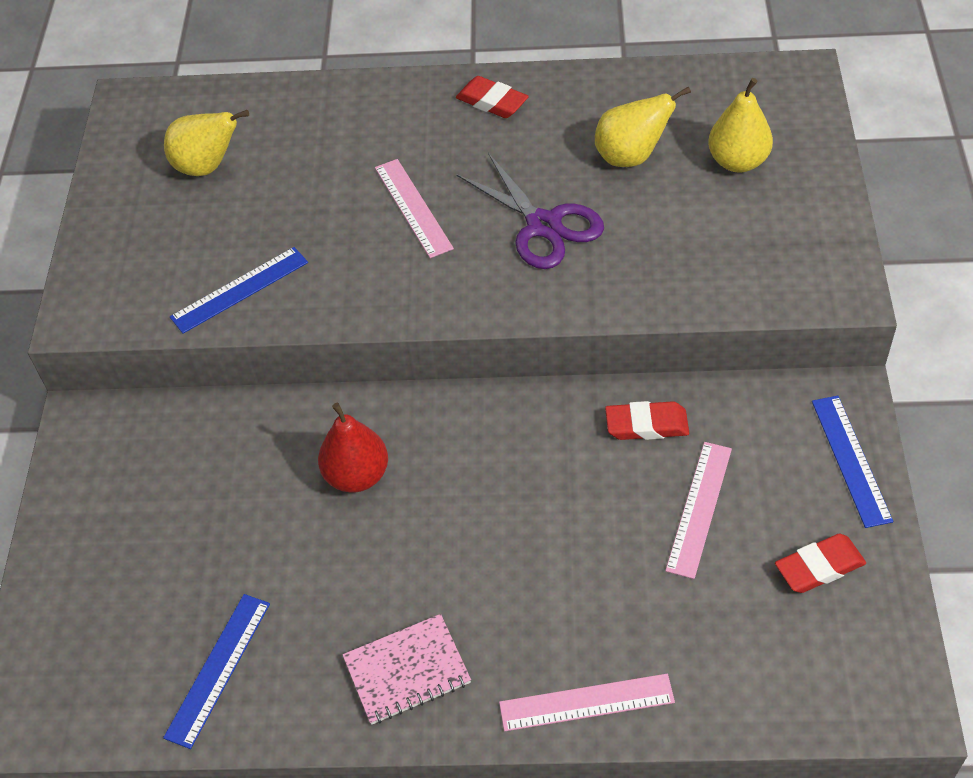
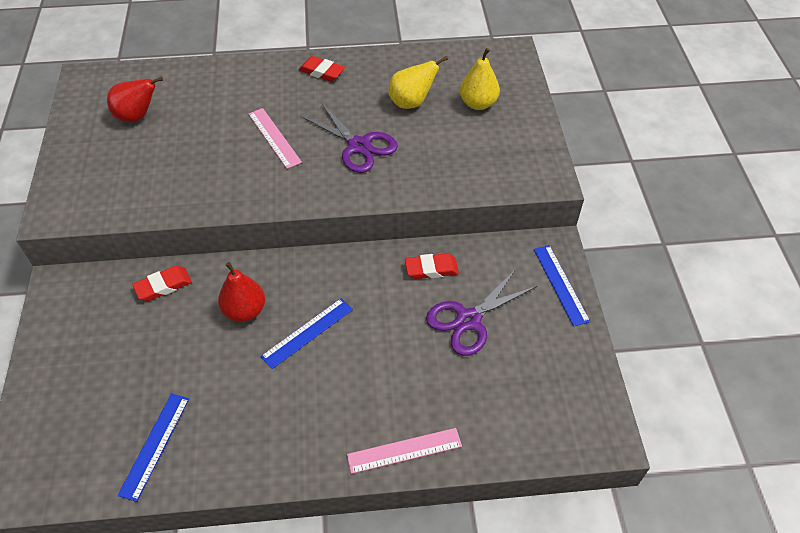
camera: 10 degrees left, 0 degrees up
(207, 167) = (137, 116): yellow pear -> red pear
(240, 290) = (161, 193): blue ruler -> blue ruler (307, 333)
(407, 671) = (284, 438): pink notebook -> none
(699, 508) = (468, 320): pink ruler -> purple scissors
(819, 567) = (547, 353): red eraser -> red eraser (163, 286)

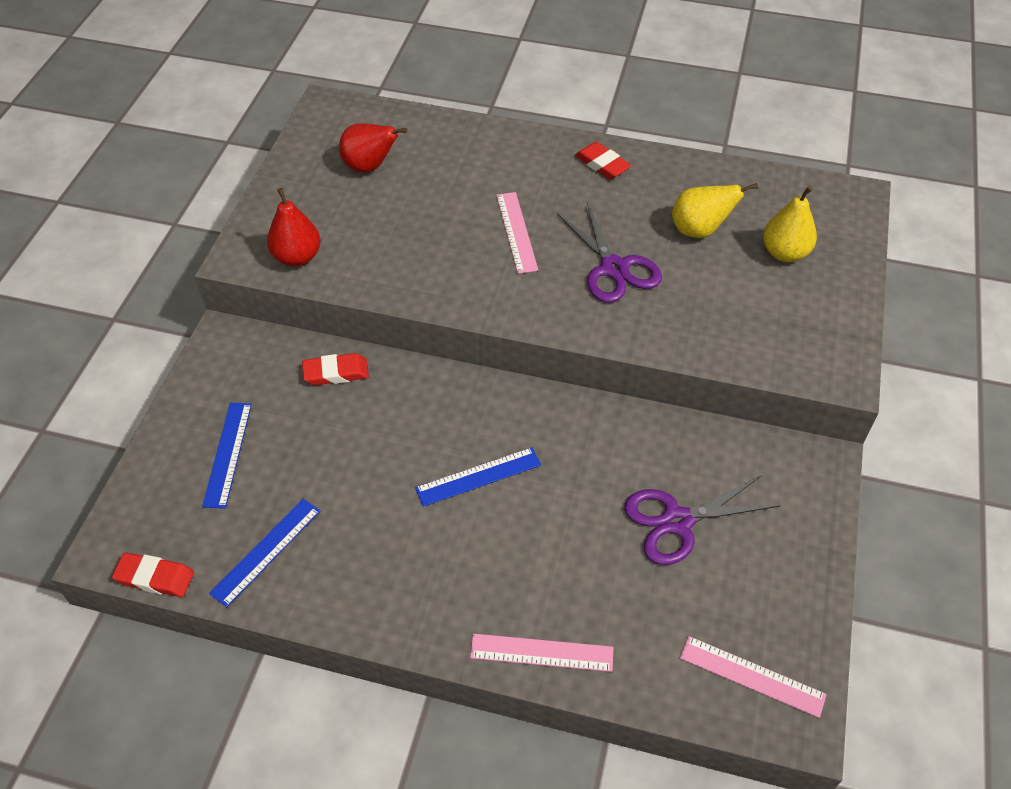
camera: 20 degrees right, 0 degrees up
(245, 310) = (416, 429): red pear -> red pear (297, 257)
(431, 269) = (654, 444): red eraser -> red eraser (155, 578)
(560, 284) = (812, 513): blue ruler -> blue ruler (227, 454)
(562, 415) = (752, 676): none -> pink ruler

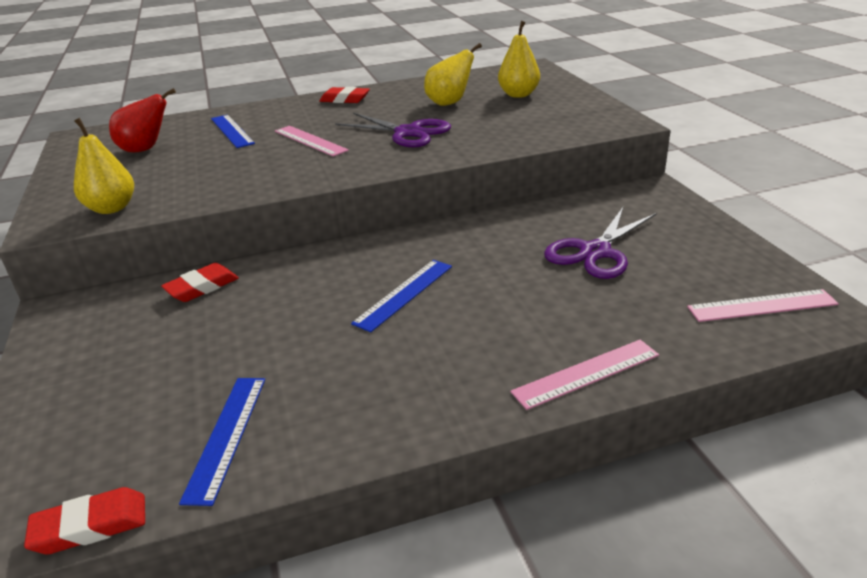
camera: 30 degrees left, 20 degrees down
(227, 454) = (119, 384): blue ruler -> blue ruler (231, 131)
(297, 257) = (112, 208): red pear -> yellow pear

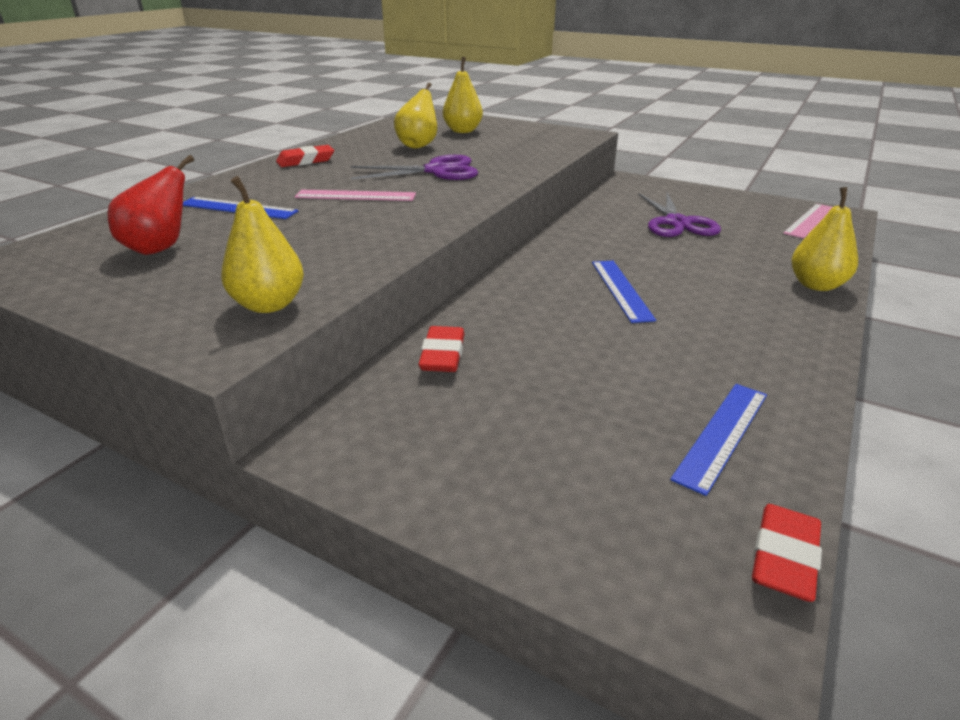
camera: 45 degrees left, 0 degrees up
(226, 436) = (721, 434): blue ruler -> blue ruler turned 75 degrees clockwise
(586, 373) = (816, 285): pink ruler -> yellow pear

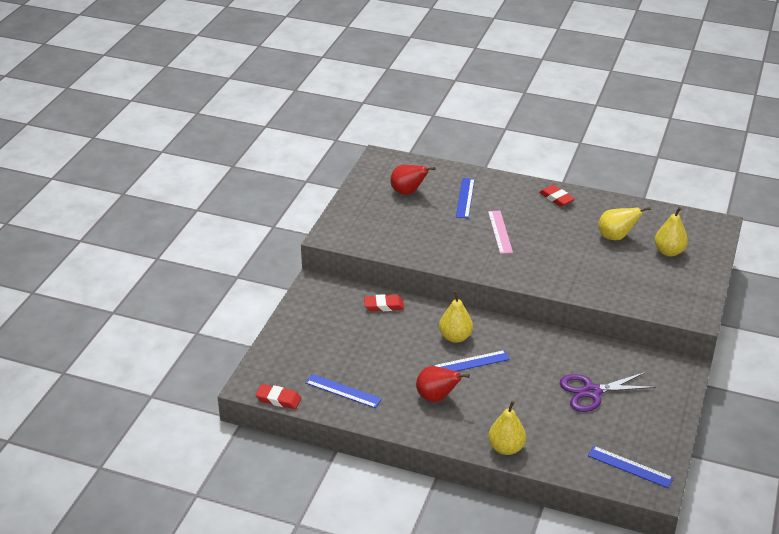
camera: 80 degrees right, 5 degrees up
(269, 305) = (363, 238): yellow pear -> yellow pear (455, 337)
(437, 171) = (560, 254): purple scissors -> none
(715, 327) = (436, 397): none -> red pear
(810, 220) = (630, 467): pink ruler -> blue ruler

